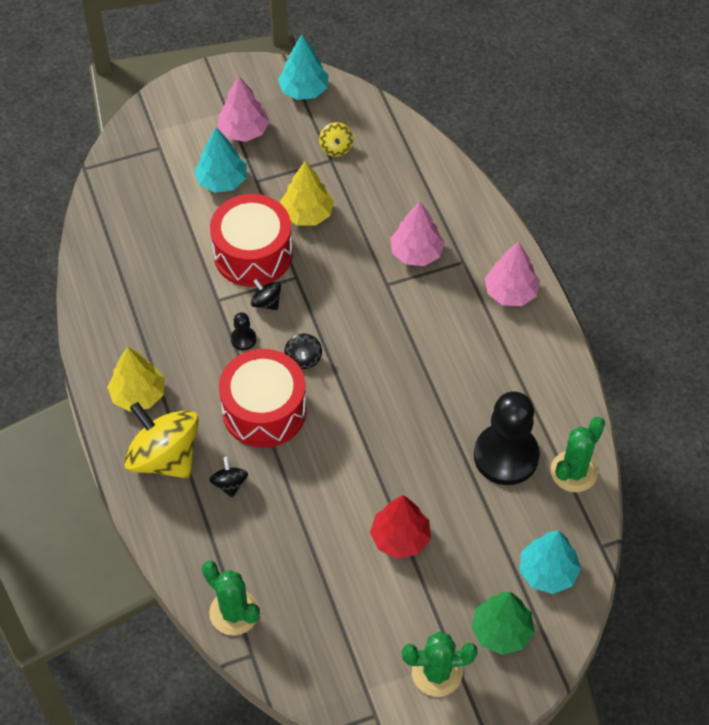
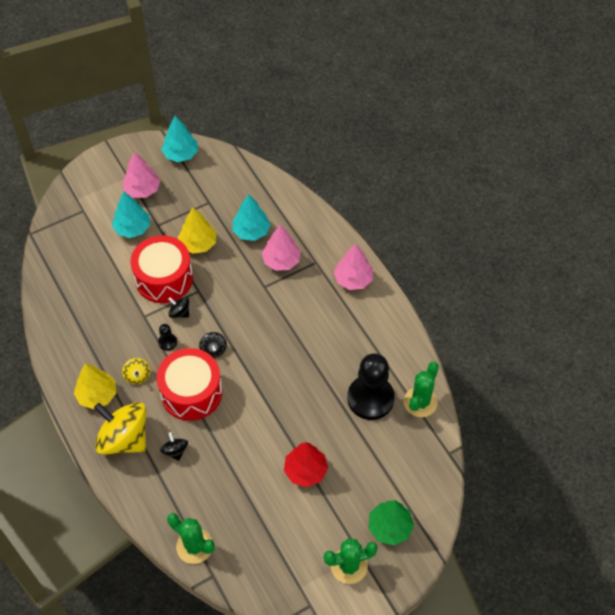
camera: 10 degrees left, 0 degrees up
(336, 148) = (211, 193): yellow spinning top -> yellow spinning top (137, 376)
(547, 572) = (415, 478): turquoise tree -> turquoise tree (251, 231)

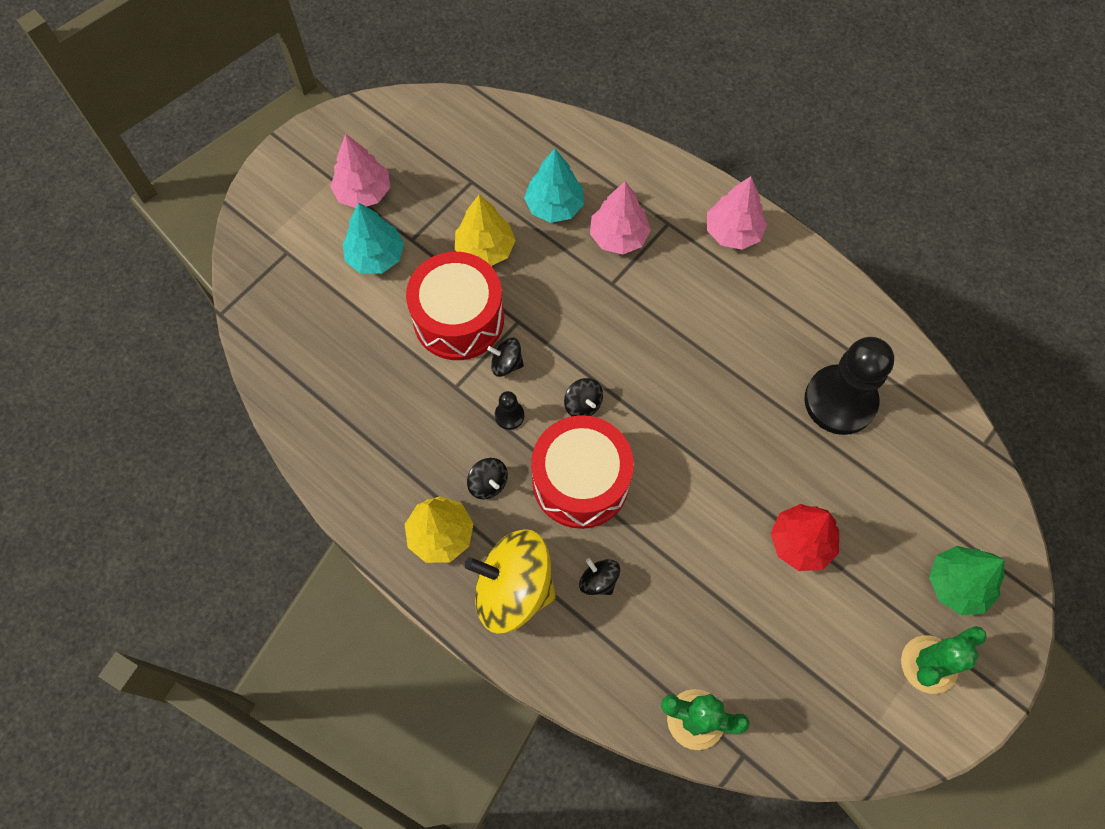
camera: 20 degrees left, 10 degrees up
(137, 376) = (488, 483): yellow spinning top -> black spinning top
(181, 154) = (396, 121): turquoise tree -> none
(420, 402) = (910, 383): green cactus -> none

